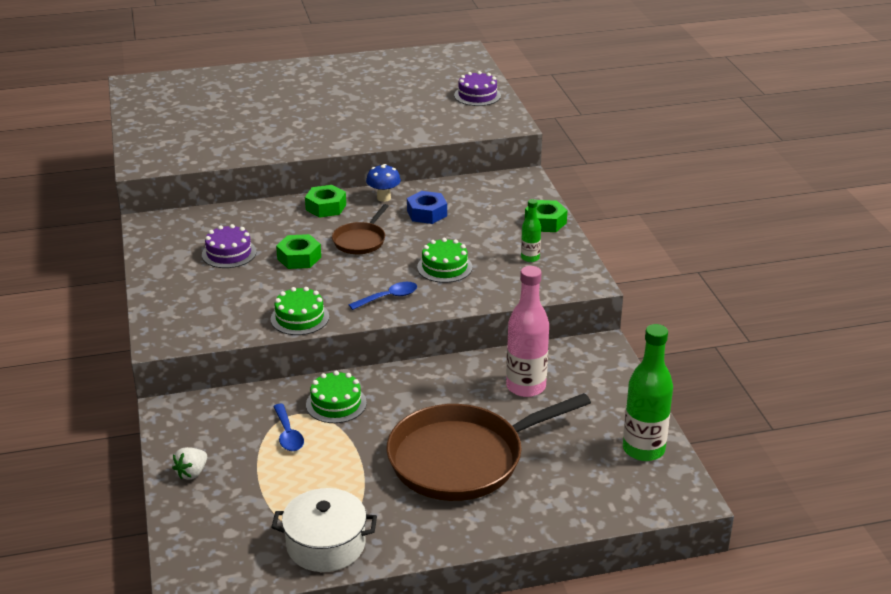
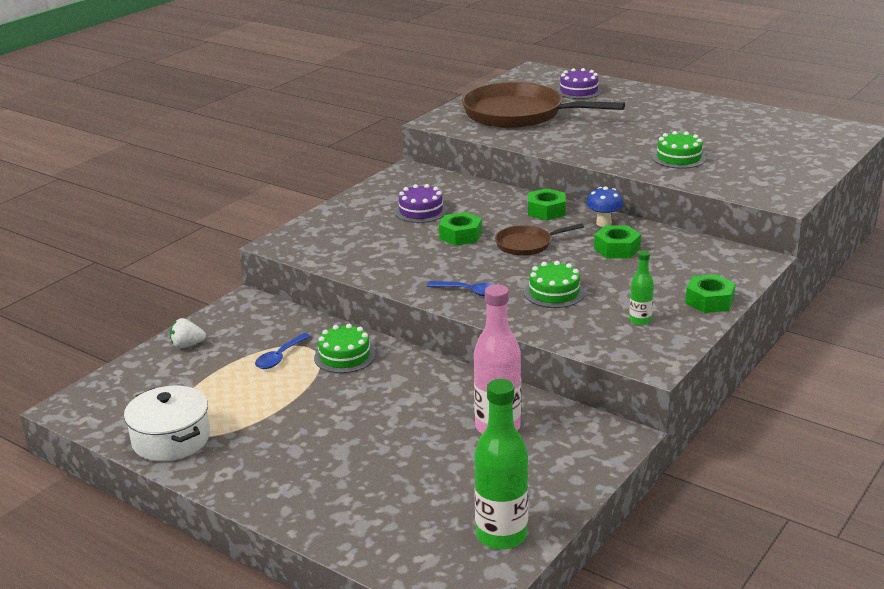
camera: 50 degrees right, 5 degrees down
(299, 318) = (384, 274): green cake -> green cake (679, 158)
(426, 213) = (617, 249): blue nut -> green nut
(462, 459) = (354, 446): brown pan -> brown pan (518, 114)
(477, 95) = (797, 168): purple cake -> purple cake (578, 91)

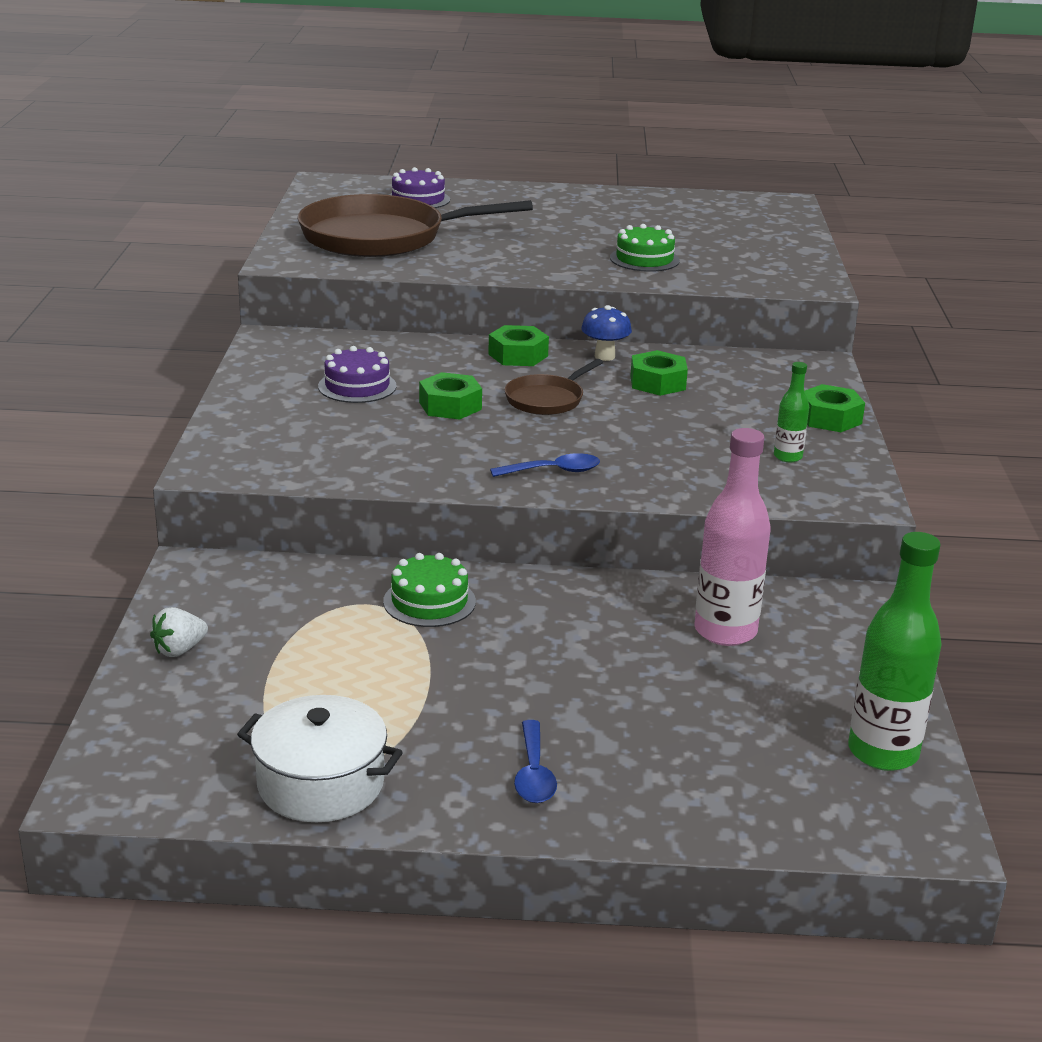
camera: 35 degrees left, 0 degrees up
(280, 357) = (340, 627): blue spoon -> blue spoon (534, 774)
(554, 293) = (653, 448): green cake -> none

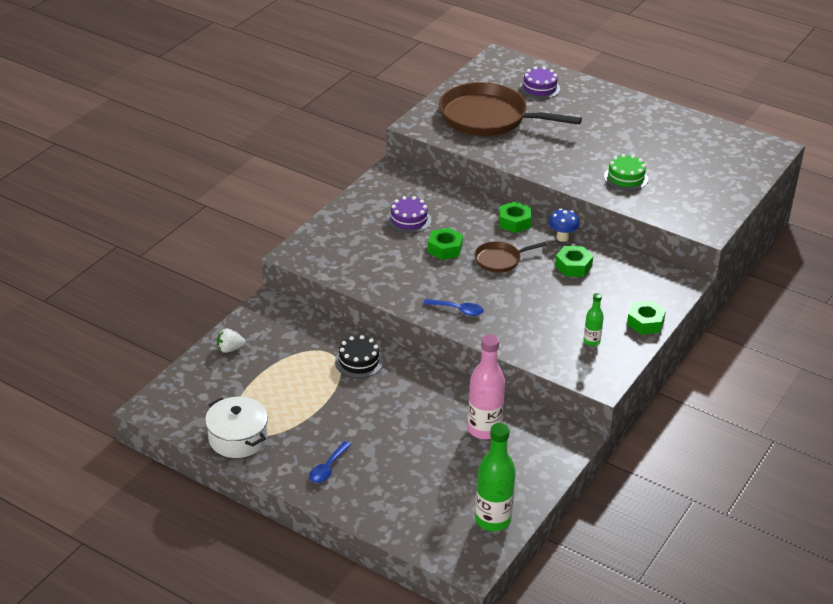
camera: 30 degrees right, 10 degrees up
(429, 601) = (359, 361): green cake -> black cake

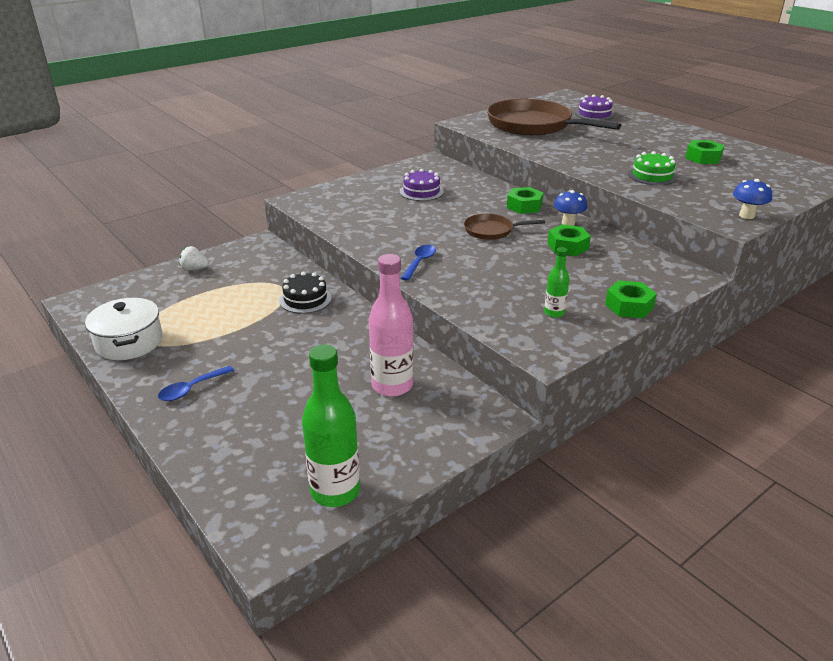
camera: 20 degrees right, 5 degrees down
(445, 249) = (441, 215): green nut -> green nut (703, 158)
(458, 310) = (419, 262): blue spoon -> blue spoon turned 105 degrees counterclockwise
(716, 217) = (746, 215): none -> blue mushroom

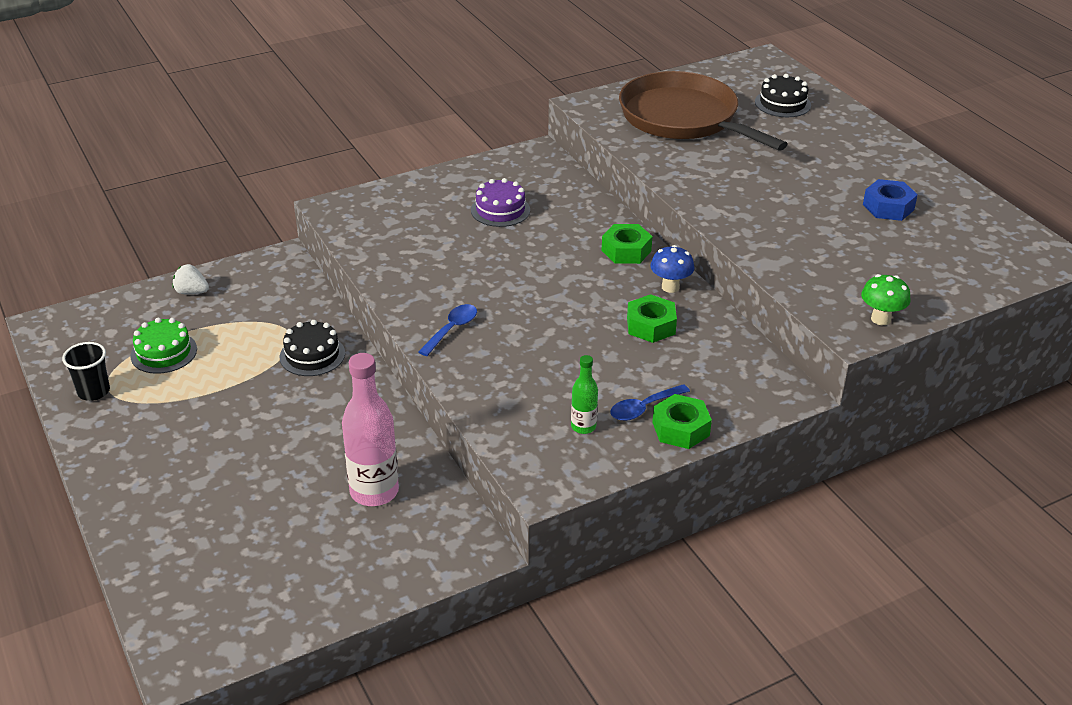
camera: 10 degrees right, 5 degrees up
(129, 342) = (94, 392): white pot -> black cup
(191, 389) = (149, 465): blue spoon -> blue spoon (643, 408)
(335, 491) = (268, 613): green bottle -> none
(491, 231) = (563, 288): brown pan -> none
(594, 114) = (782, 103): purple cake -> black cake
(652, 176) = (796, 233): green cake -> green cake (164, 352)
(703, 158) = (888, 207): green nut -> blue nut
(746, 215) = (880, 319): blue mushroom -> green mushroom

